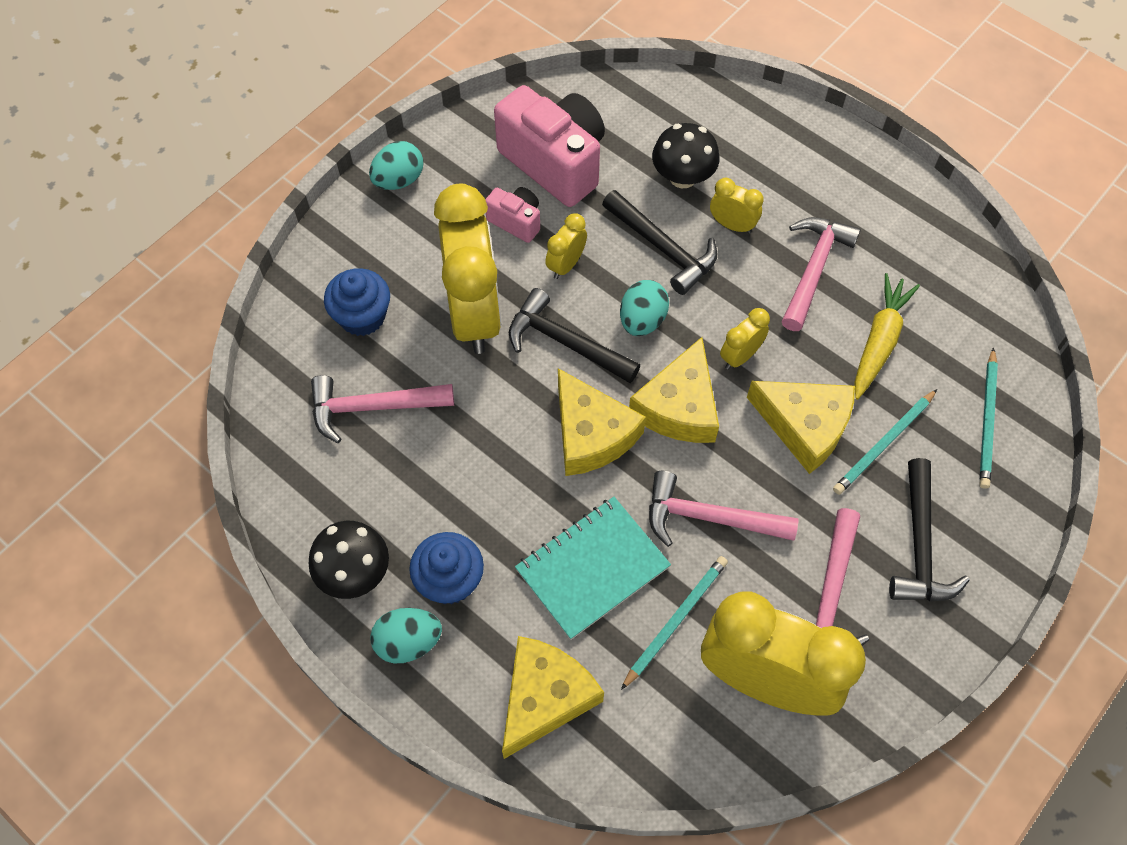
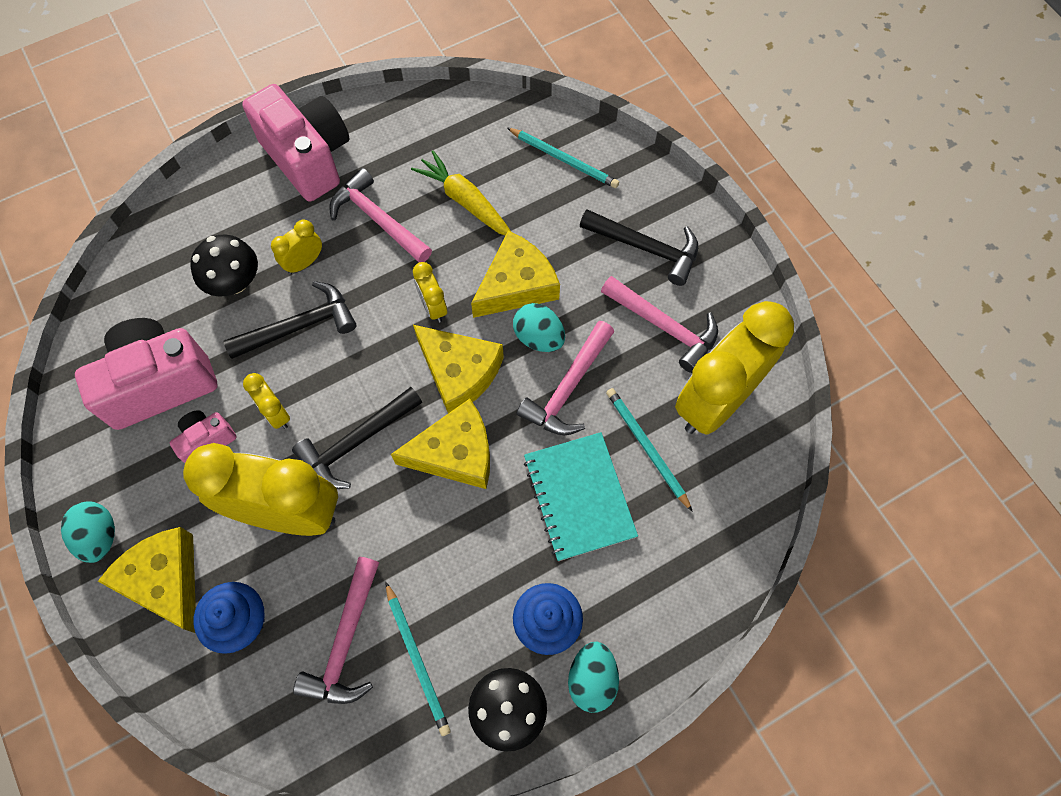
camera: 70 degrees left, 5 degrees up
(544, 697) = (678, 576): yellow cheese -> yellow cheese (165, 581)
(642, 320) = (363, 370): turquoise egg -> turquoise egg (539, 337)
(851, 181) = (308, 158): none -> pink camera
(884, 444) = (555, 236): turquoise pencil -> turquoise pencil (417, 660)

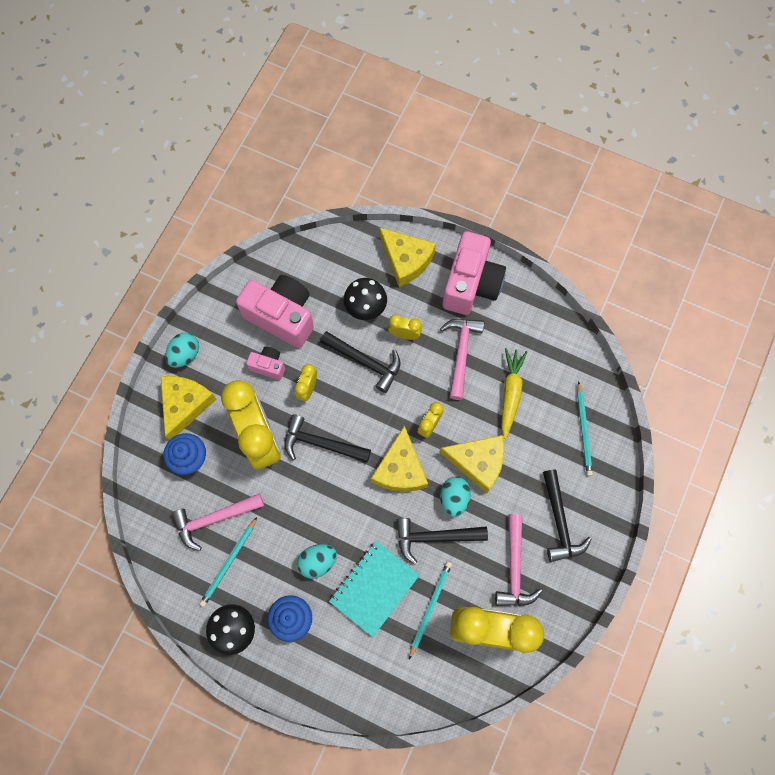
camera: 55 degrees right, 5 degrees up
(455, 453) = (352, 501): yellow cheese -> yellow cheese (406, 260)
(568, 388) = (435, 537): pink hammer -> black hammer
(592, 679) = (278, 664): turquoise egg -> turquoise egg (317, 562)

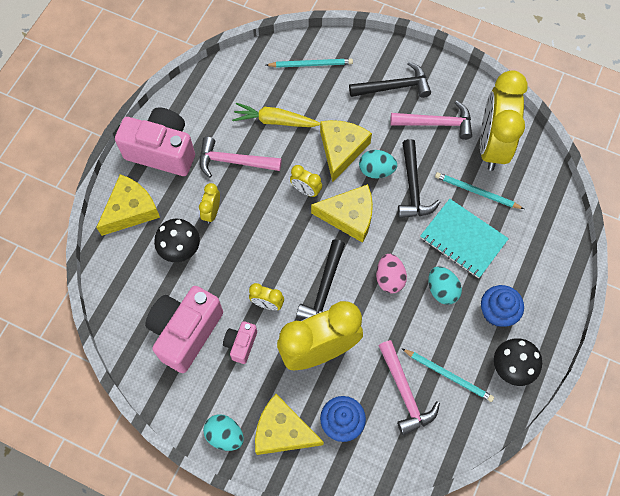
camera: 90 degrees left, 5 degrees down
(331, 508) = (389, 278): none -> pink egg
(365, 362) = (239, 248): black hammer -> none

